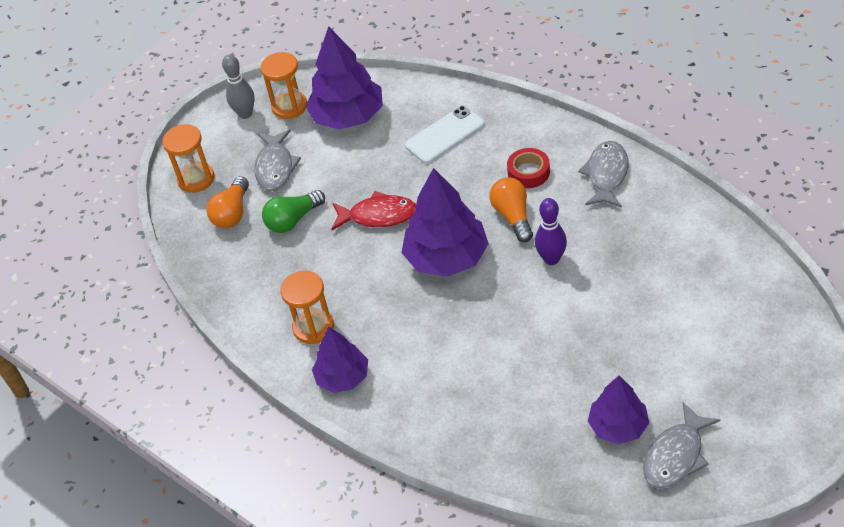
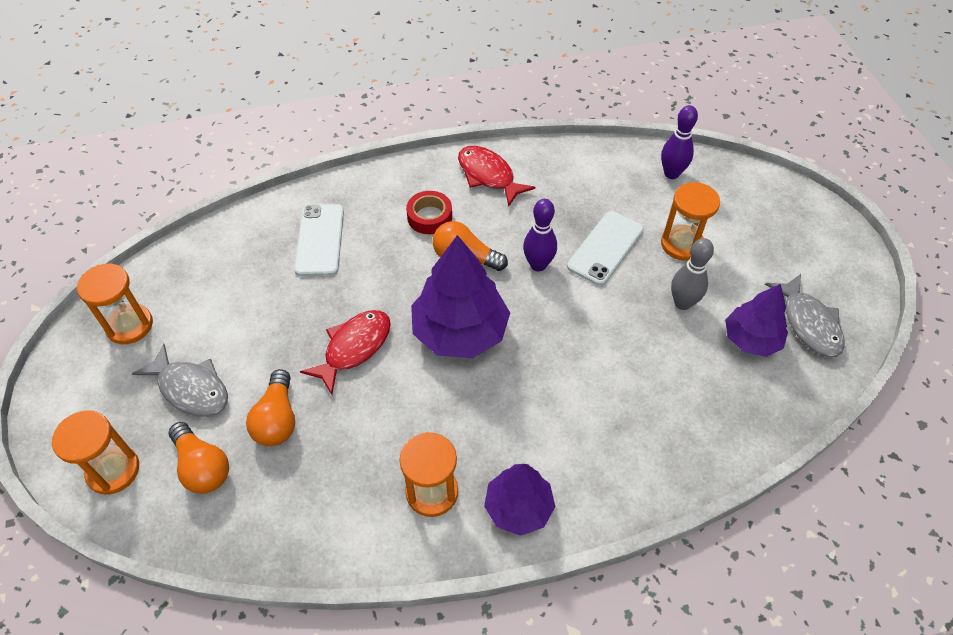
camera: 60 degrees left, 5 degrees up
(245, 114) = (87, 367): grey bowling pin -> grey bowling pin (682, 303)
(293, 220) = (277, 419): green light bulb -> orange light bulb
(348, 116) = (205, 290): purple tree -> none
(606, 175) = (488, 175): grey fish -> red fish
(612, 286) = (605, 248): none -> white phone
(670, 329) = (682, 244): none -> orange hourglass
(743, 277) = (671, 173): none -> purple bowling pin

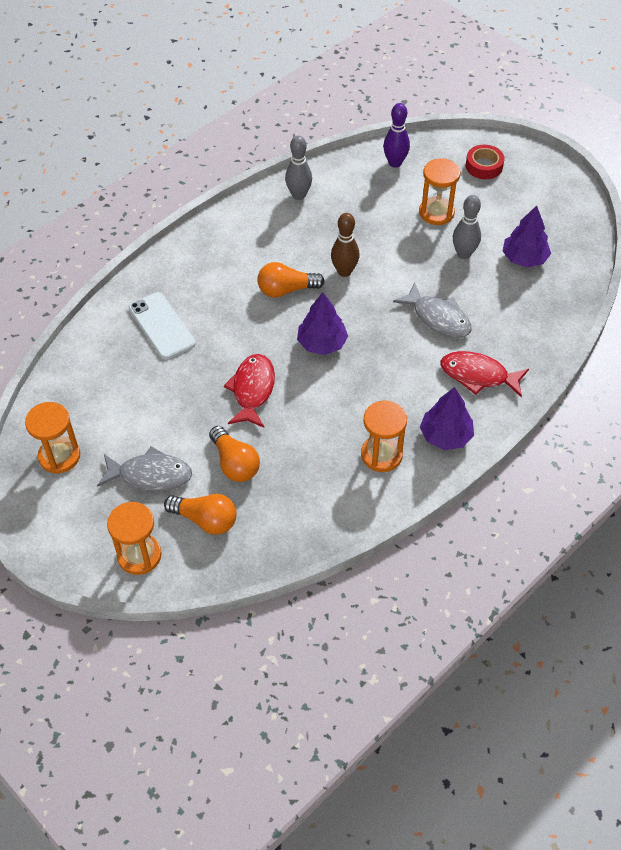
camera: 30 degrees left, 0 degrees up
(429, 217) = (235, 271): red tape -> red tape (484, 166)
(460, 331) = (322, 343): purple tree -> purple tree, size x0.62
(488, 175) = (258, 221): red fish -> red fish (478, 375)
(538, 265) = (344, 271): purple bowling pin -> brown bowling pin
(547, 167) = (298, 195): none -> grey bowling pin
(605, 248) = (384, 238): white phone -> none
(808, 323) = (554, 231): grey fish -> grey fish (438, 318)

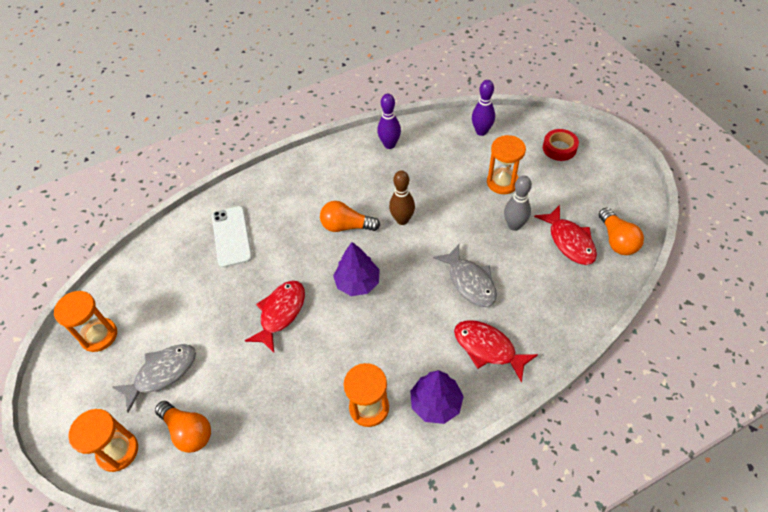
camera: 20 degrees right, 0 degrees up
(150, 475) = (162, 373): grey fish -> grey fish turned 60 degrees counterclockwise
(234, 463) = (236, 381): orange light bulb -> orange light bulb (617, 240)
(298, 195) = (389, 145): grey bowling pin -> purple bowling pin
(524, 258) = (569, 241): purple tree -> red fish

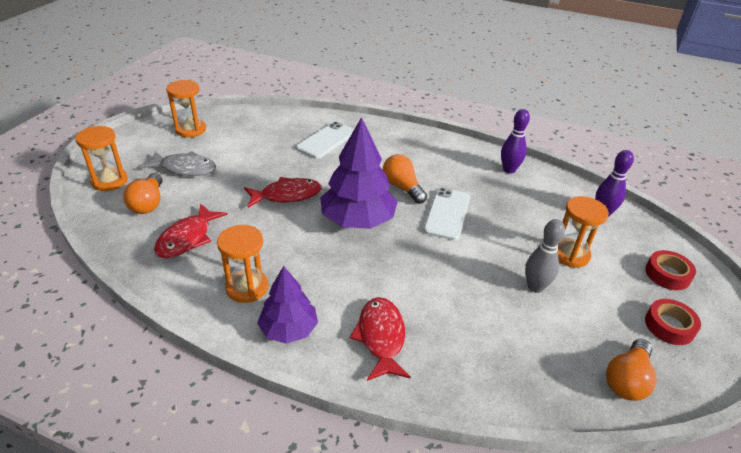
camera: 45 degrees right, 15 degrees down
(357, 283) = (357, 220): purple tree -> purple tree, size x1.61
(402, 220) = (447, 214): brown bowling pin -> white phone
(470, 282) = (437, 287): grey fish -> none
(569, 241) = (572, 339): red fish -> red fish (187, 238)
(596, 185) = (669, 326): none -> red tape

